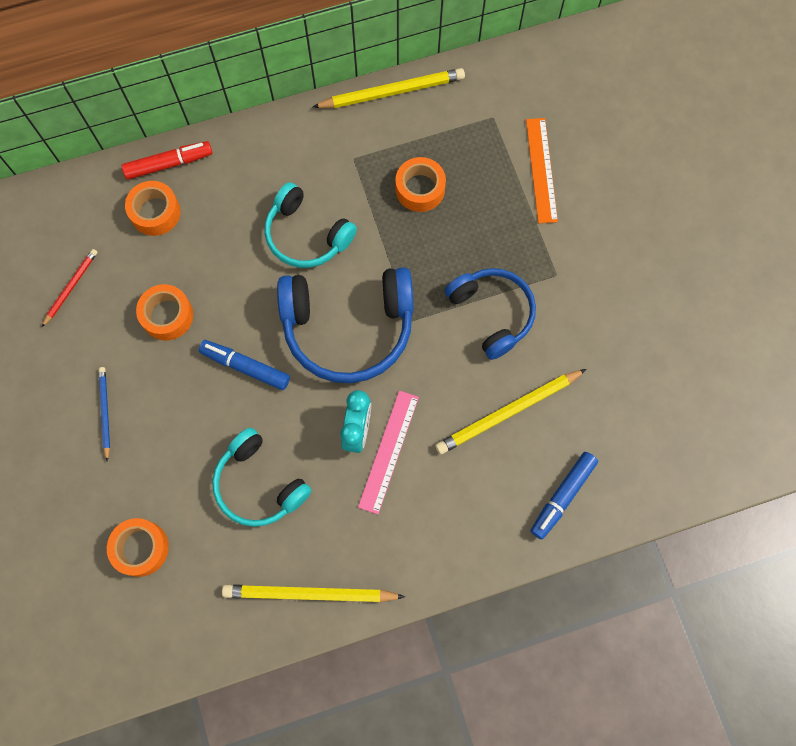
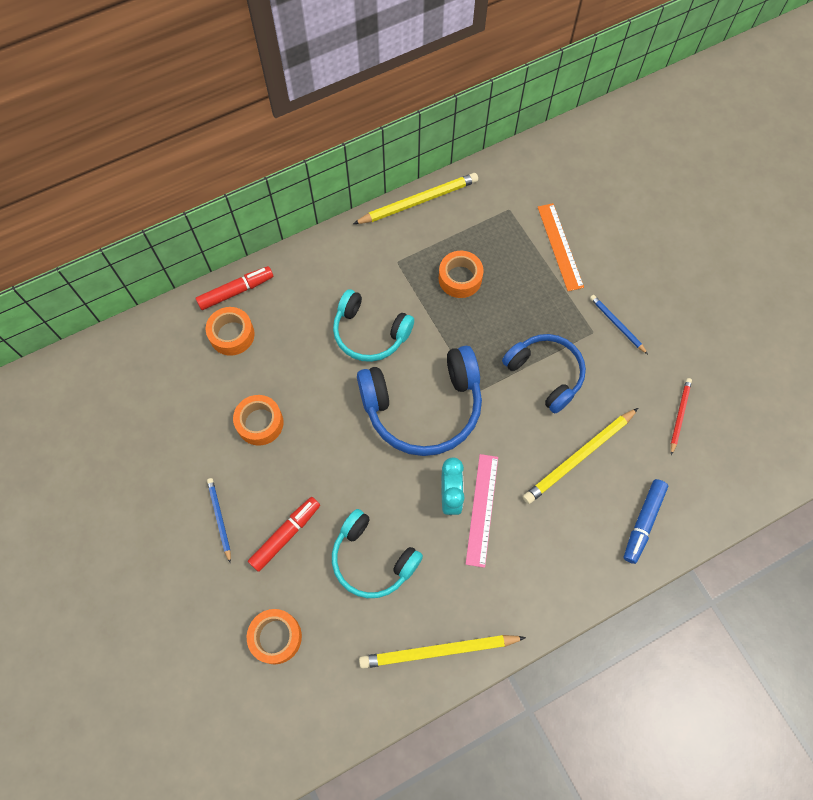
camera: 10 degrees left, 5 degrees down
(71, 287) = (168, 412): red pencil -> red pencil (679, 415)
(172, 442) = (286, 535): none -> red marker
(245, 367) = (339, 456): blue marker -> none
(585, 270) = (617, 324): none -> blue pencil

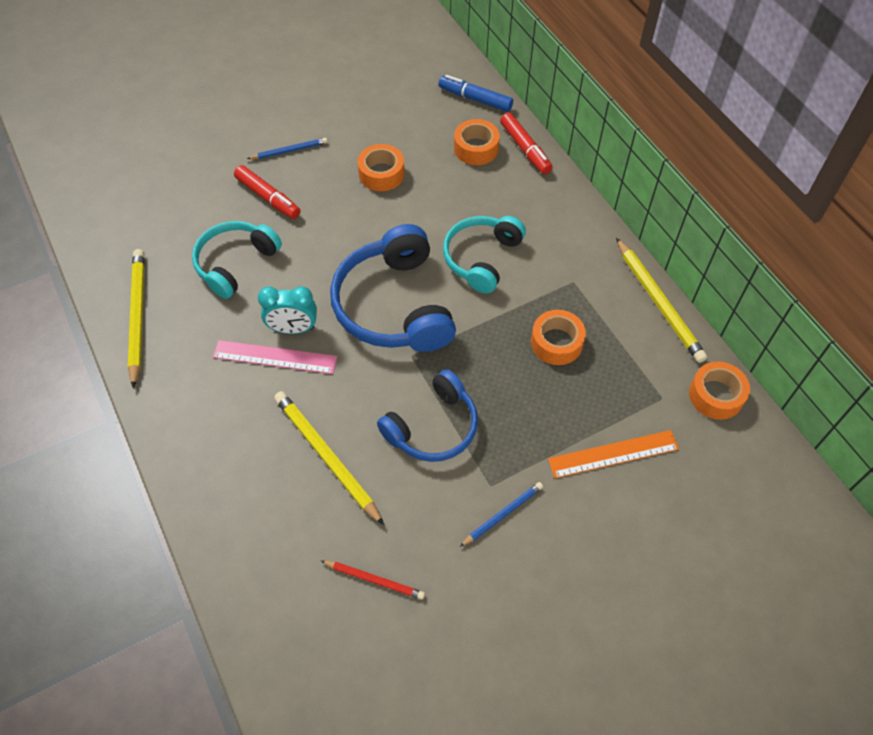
camera: 90 degrees right, 10 degrees down
(276, 637) = (175, 194): orange tape -> orange tape (716, 395)
(643, 522) = (241, 521): blue marker -> blue marker (475, 99)

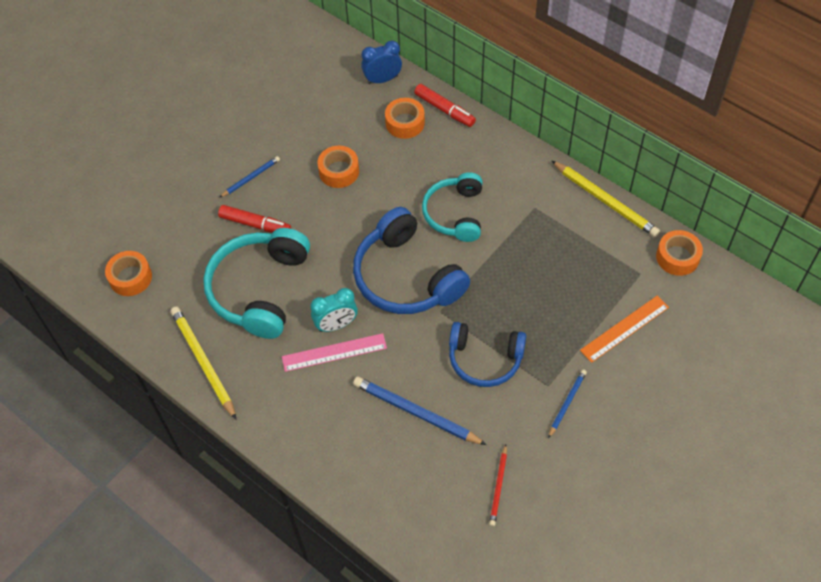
camera: 20 degrees left, 0 degrees up
(235, 263) = (259, 289): turquoise headphones -> turquoise headphones, size x1.52
(327, 457) = (416, 412): yellow pencil -> blue pencil
(374, 580) = (498, 486): red pencil -> red pencil turned 105 degrees clockwise
(433, 427) = (485, 360): blue headphones -> blue headphones turned 75 degrees clockwise
(475, 99) = (382, 79): blue marker -> blue clock
(556, 343) = (544, 260): orange tape -> orange tape (130, 277)

